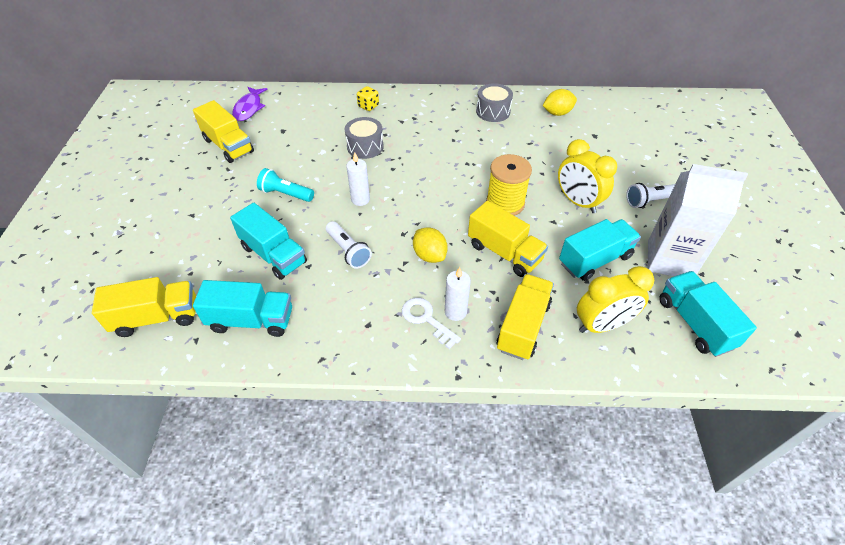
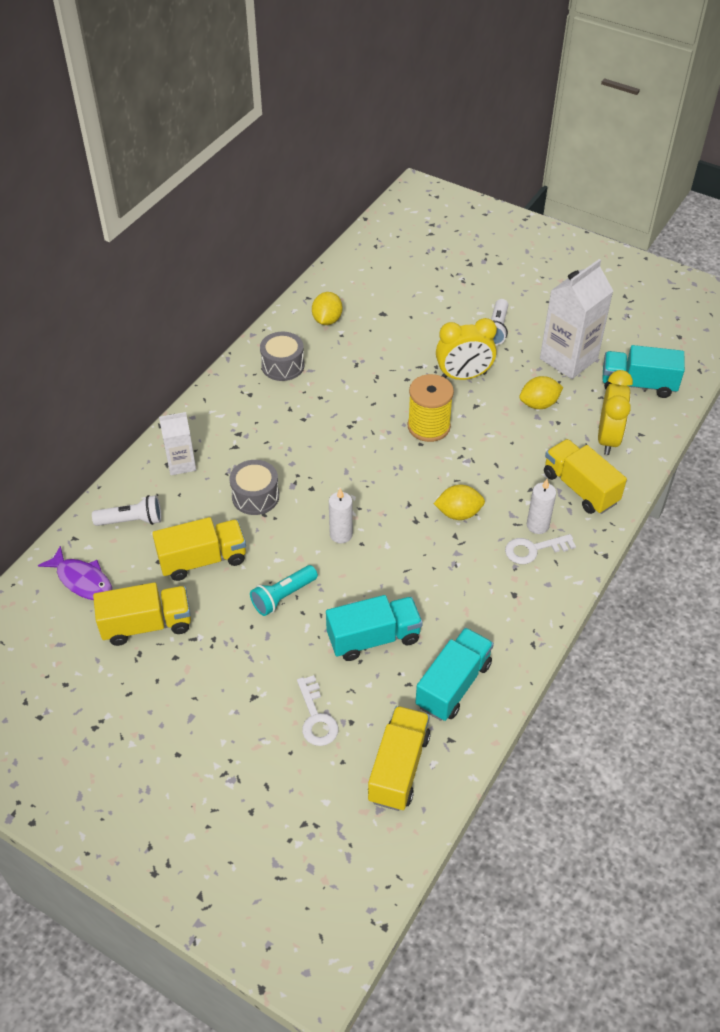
camera: 60 degrees left, 0 degrees up
(186, 252) = (316, 717): none -> white key
(348, 251) = (410, 573): white flashlight -> white flashlight (132, 520)
(368, 106) = (181, 463): yellow dice -> white carton
(504, 252) = (490, 458): yellow truck -> yellow truck (203, 560)
(595, 260) = (539, 404): turquoise truck -> yellow lemon

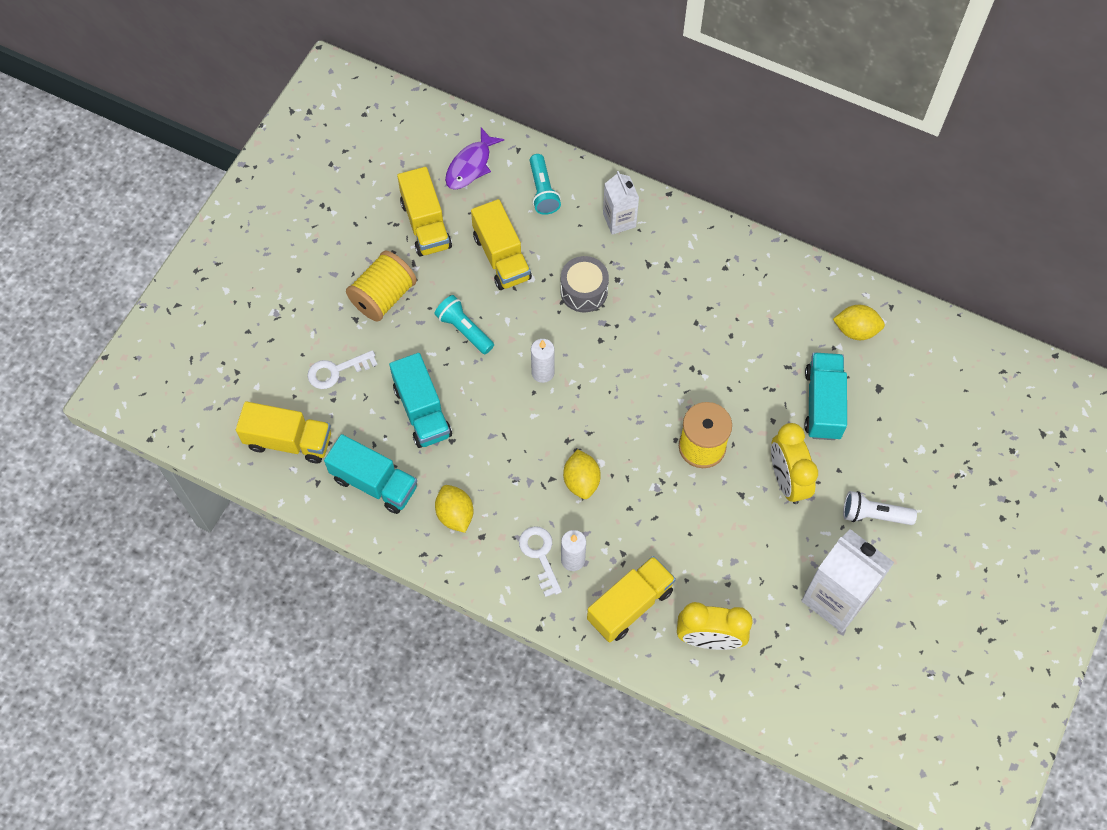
camera: 85 degrees right, 15 degrees up
(132, 520) = (542, 191): white flashlight -> turquoise flashlight
(230, 668) = (383, 297): none -> yellow spool
(283, 365) = (773, 294): grey drum -> none
(539, 404) = (754, 563): yellow lemon -> yellow lemon (455, 514)
(638, 384) = (805, 679): turquoise truck -> turquoise truck (823, 404)

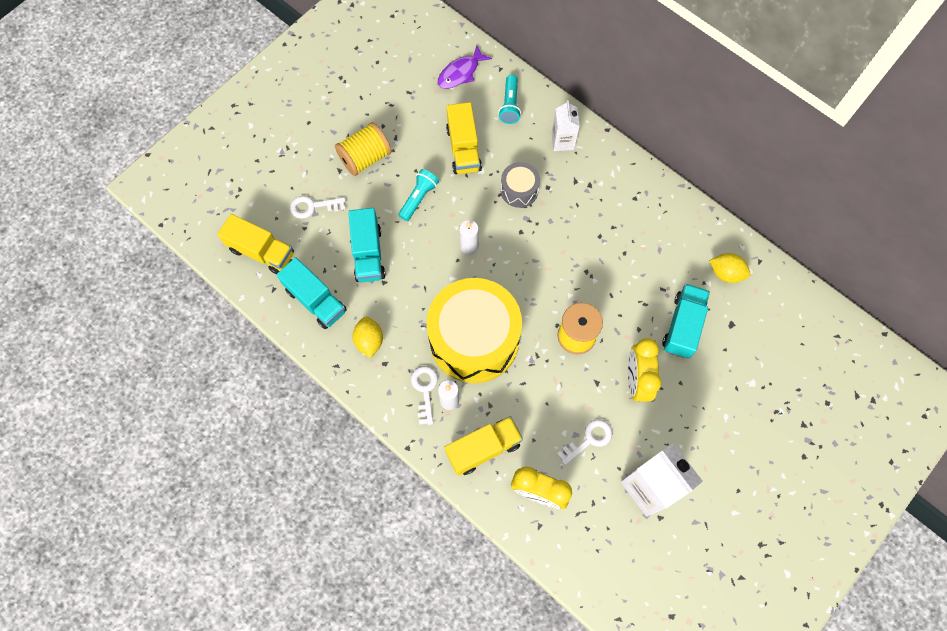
camera: 15 degrees right, 5 degrees up
(426, 224) = (413, 110): yellow truck -> none
(464, 330) = (418, 198): turquoise flashlight -> turquoise flashlight turned 60 degrees clockwise
(581, 481) = (474, 339): yellow lemon -> yellow drum
(751, 563) = (589, 440): none -> white key
(874, 515) = (699, 426): white flashlight -> none

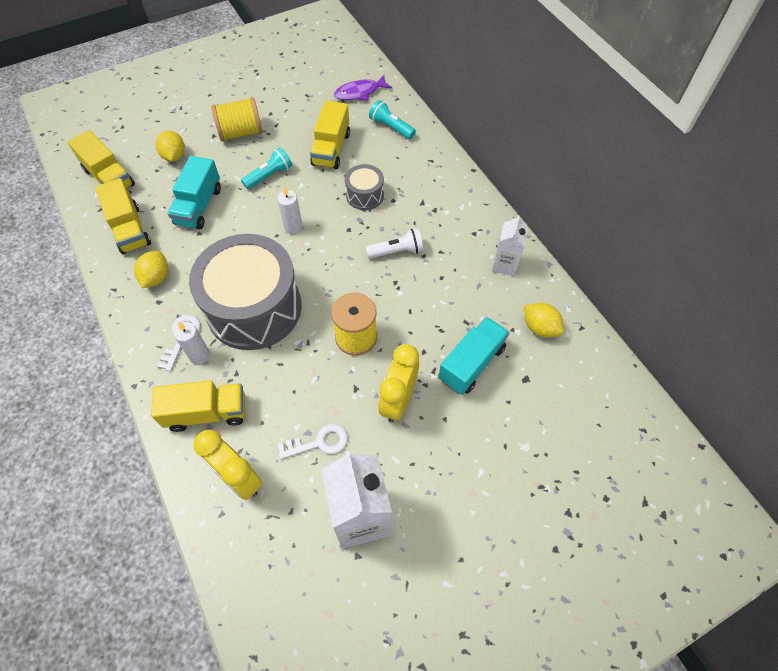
camera: 20 degrees right, 10 degrees down
(313, 206) = (174, 156): white key -> yellow lemon
(316, 300) = (130, 229): turquoise truck -> yellow truck
(474, 339) = (254, 308): yellow drum -> grey drum
(510, 105) = (391, 127): turquoise flashlight -> turquoise flashlight turned 105 degrees clockwise
(562, 141) = (425, 168): white carton -> white carton (505, 264)
(574, 240) = (397, 251): none -> white flashlight

